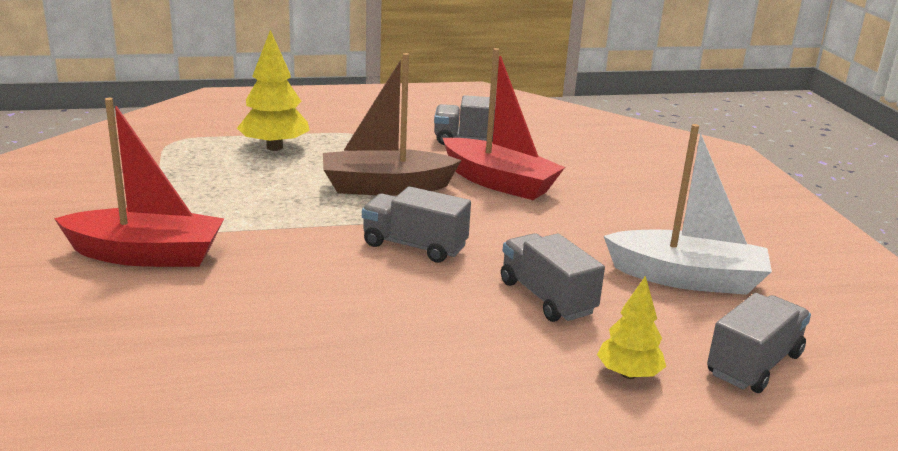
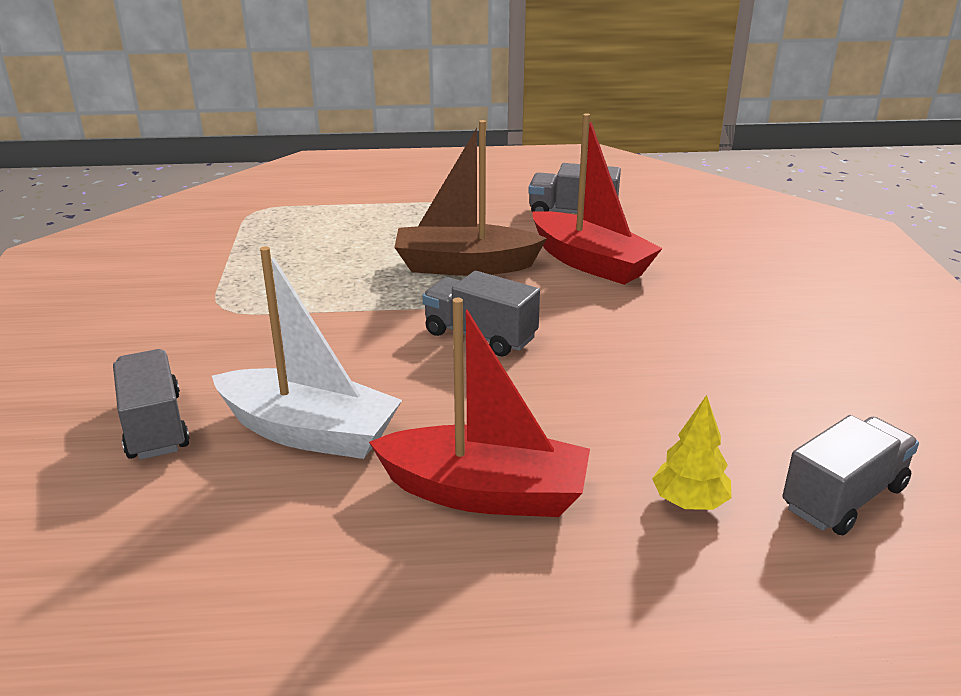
camera: 10 degrees right, 5 degrees up
(146, 255) = (198, 338): red boat -> red boat (485, 493)
(274, 147) = (357, 218): yellow tree -> none
(547, 297) = (614, 403): grey truck -> grey truck (154, 426)
(687, 278) = (784, 385): white boat -> white boat (309, 432)

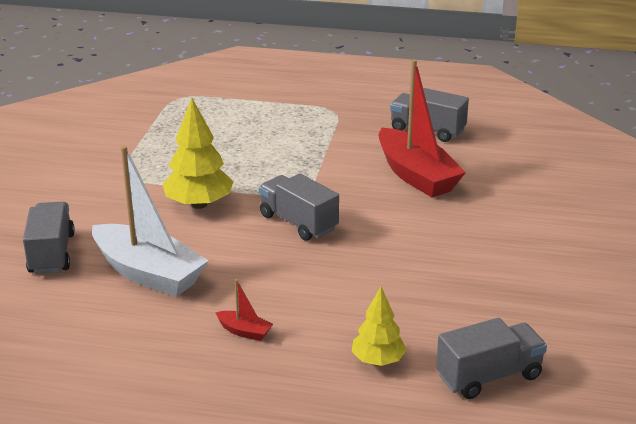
camera: 15 degrees right, 0 degrees up
(339, 331) = (199, 204): none -> yellow tree
(464, 266) = (316, 165): brown boat -> none
(485, 493) = (244, 331): red boat -> red boat, size x0.41

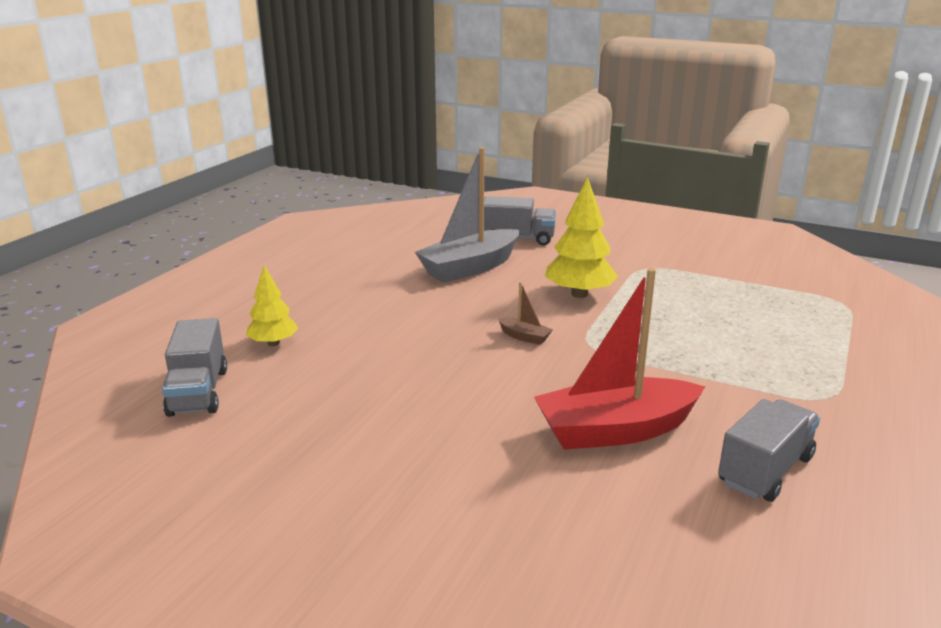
camera: 105 degrees right, 5 degrees down
(148, 273) = (470, 268): white boat -> grey boat
(244, 331) = (361, 295): red boat -> none
(298, 222) = (524, 337): grey truck -> brown boat

